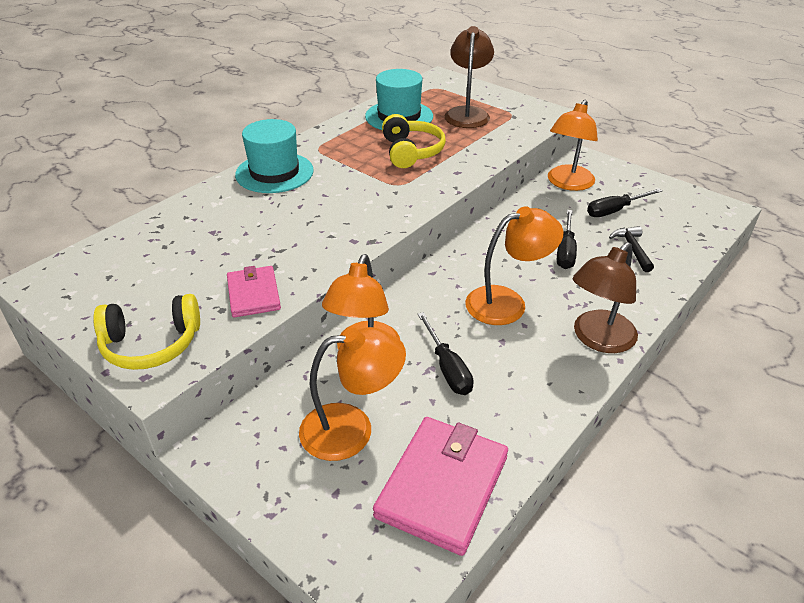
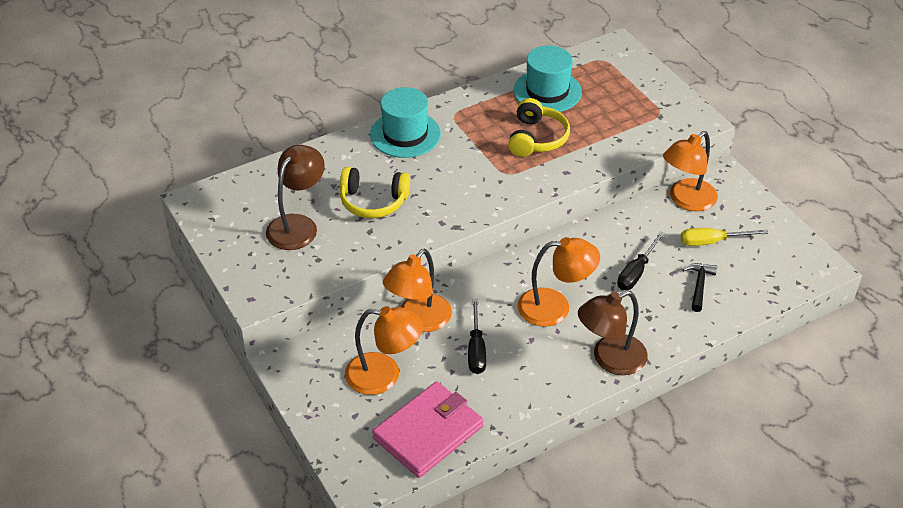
camera: 20 degrees right, 5 degrees up
(151, 344) = (261, 275): yellow headphones -> yellow headphones (373, 201)
(253, 294) = (345, 252): pink wallet -> none
(467, 113) = (616, 102): brown lamp -> brown lamp (297, 225)
(615, 210) = (712, 242): black screwdriver -> yellow screwdriver

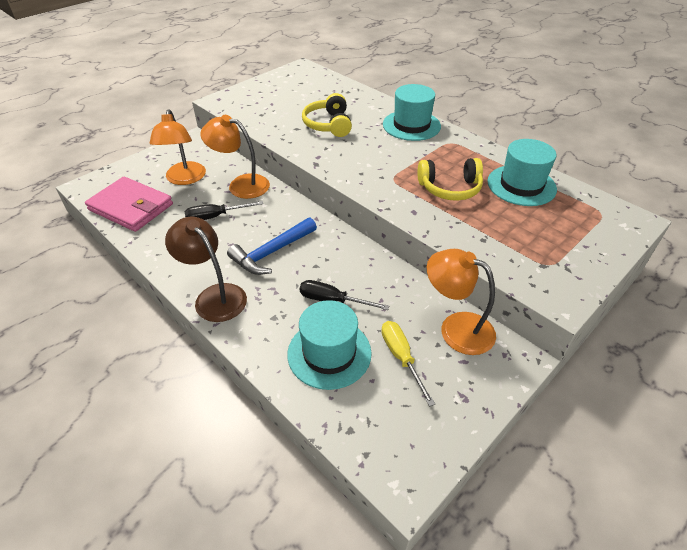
camera: 75 degrees right, 0 degrees up
(297, 225) = (292, 102): brown lamp -> none
(555, 307) = (271, 252): orange lamp -> blue hammer
(699, 286) = (329, 353): black hammer -> turquoise hat

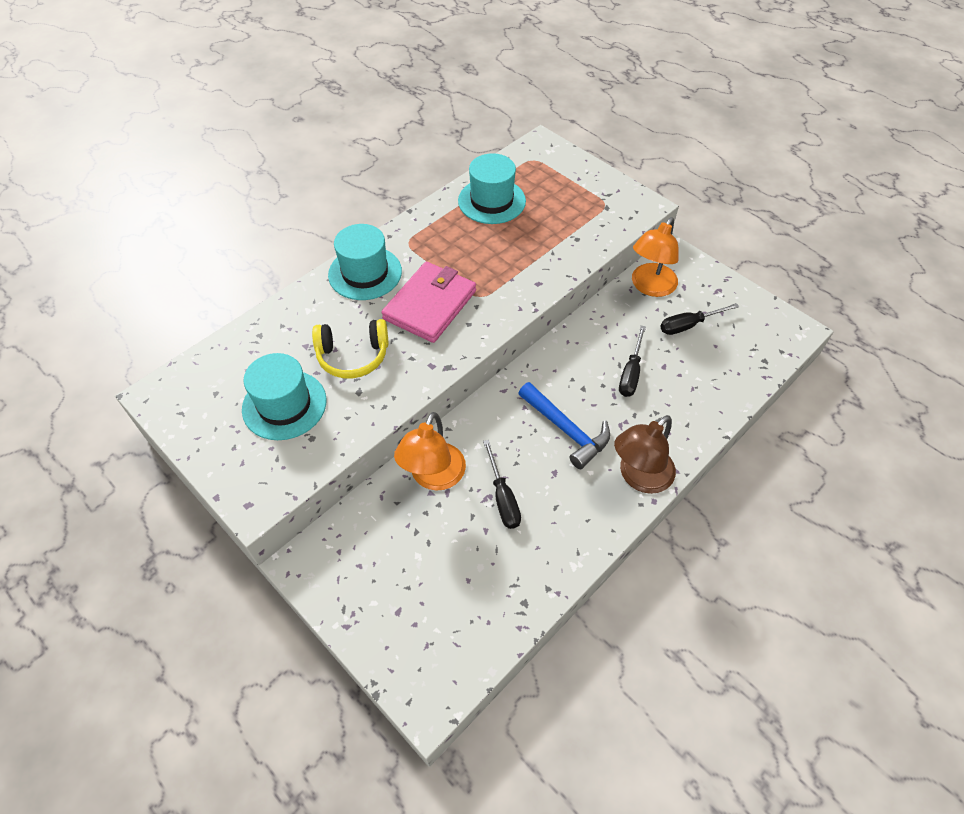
camera: 90 degrees left, 10 degrees up
(131, 207) = (483, 612): pink wallet -> pink wallet (430, 305)
(185, 179) = (416, 553): orange lamp -> none
(329, 353) = (694, 375): turquoise hat -> turquoise hat (284, 405)
(401, 357) = (688, 325): yellow screwdriver -> black screwdriver
(450, 188) = (498, 252): yellow headphones -> none

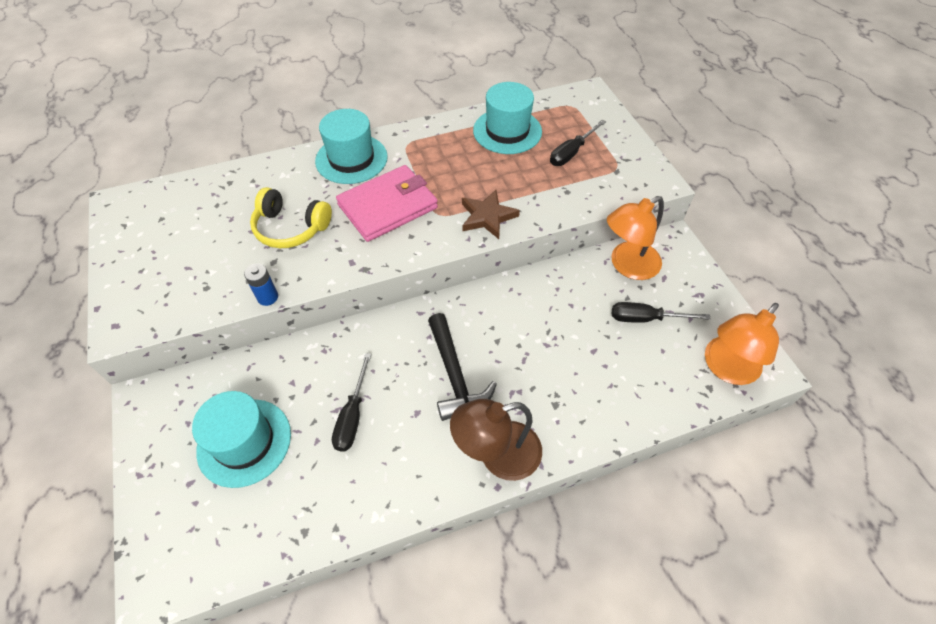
camera: 25 degrees right, 0 degrees up
(284, 405) = (205, 249): turquoise hat -> turquoise hat (244, 442)
(377, 424) = (267, 297): none -> blue battery
(433, 477) = (304, 369): orange lamp -> orange lamp (726, 368)
(524, 284) = (487, 217): none -> brown star
(566, 430) = (454, 375): blue hammer -> black hammer
(630, 373) = (554, 344): black screwdriver -> black screwdriver (571, 153)

